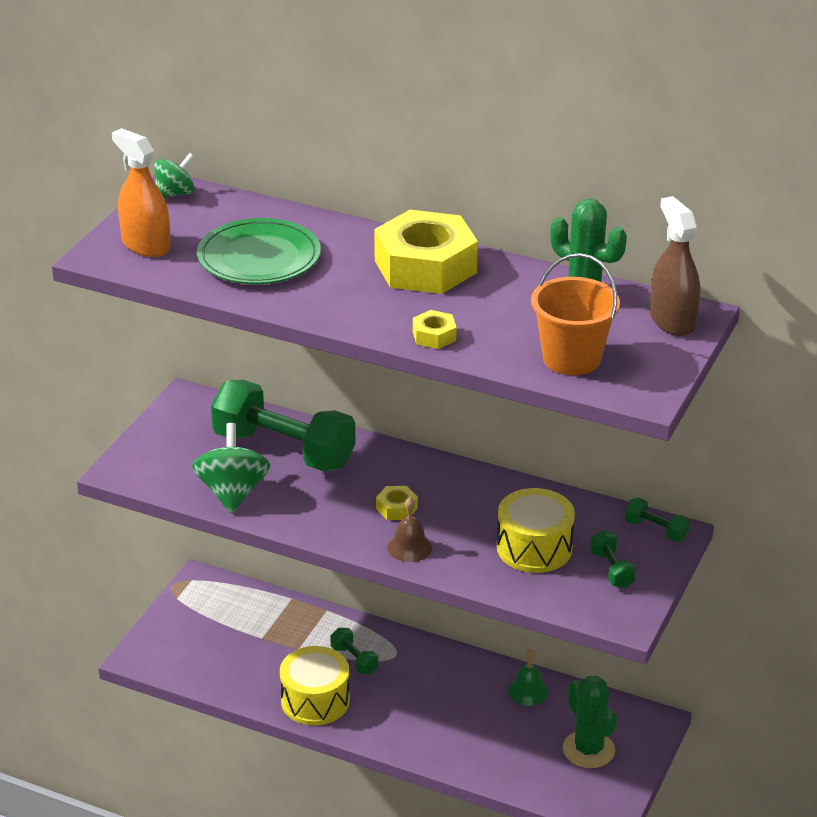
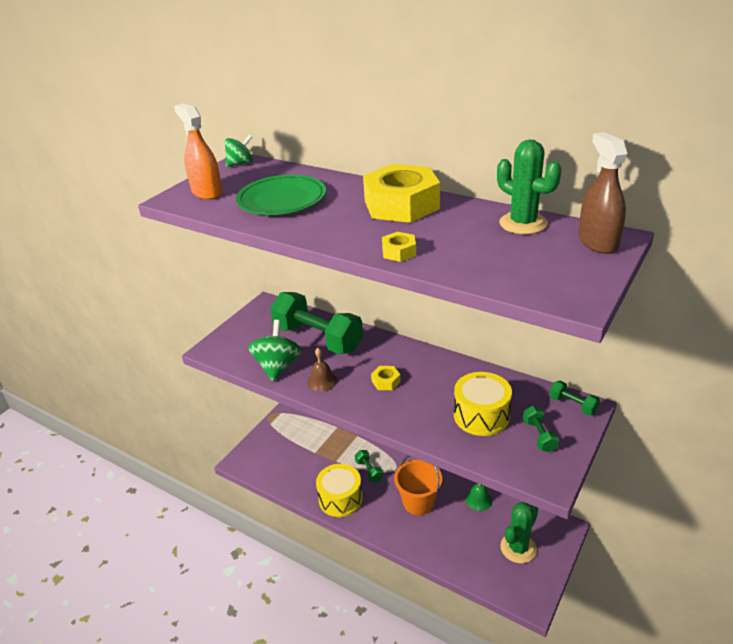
camera: 10 degrees right, 0 degrees up
(409, 547) = (390, 411): brown bell -> brown bell (322, 381)
(571, 358) = (511, 270): orange bucket -> orange bucket (418, 502)
(588, 749) = (518, 548): green cactus -> green cactus turned 60 degrees clockwise

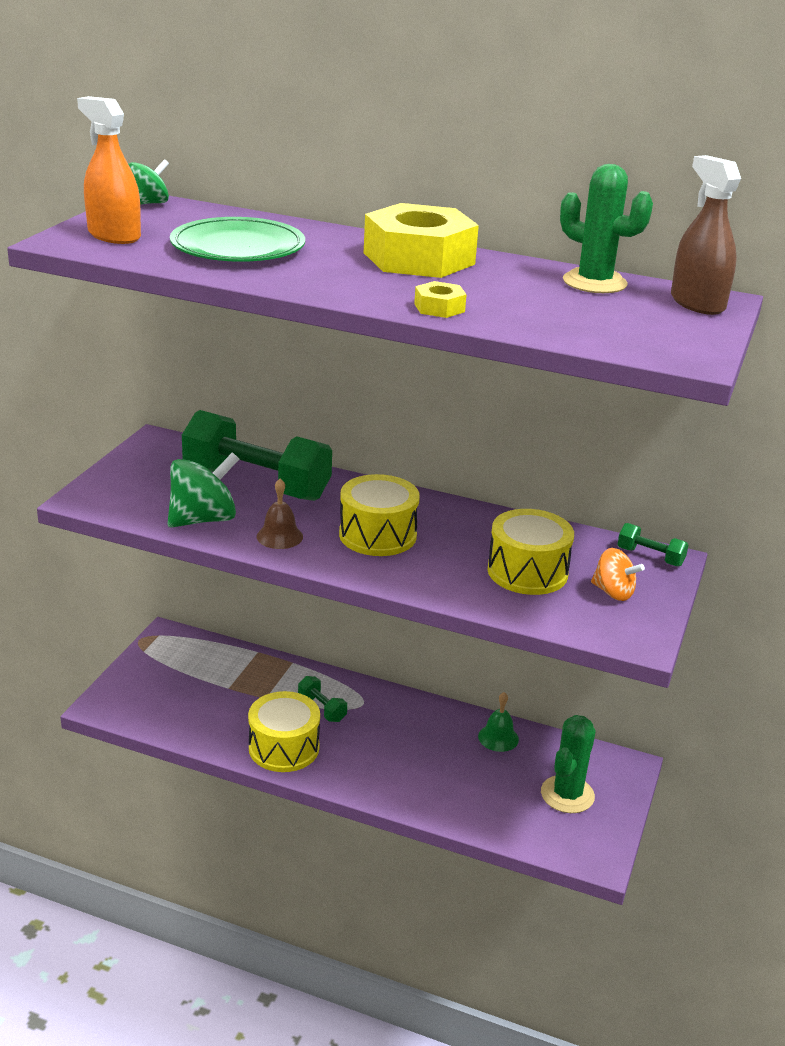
camera: 15 degrees left, 5 degrees down
(278, 366) = (203, 519): green spinning top -> green spinning top turned 60 degrees clockwise
(386, 381) = (377, 535): yellow nut -> yellow drum
(418, 502) = (408, 746): orange bucket -> none
(539, 436) = (613, 592): green dumbbell -> orange spinning top

